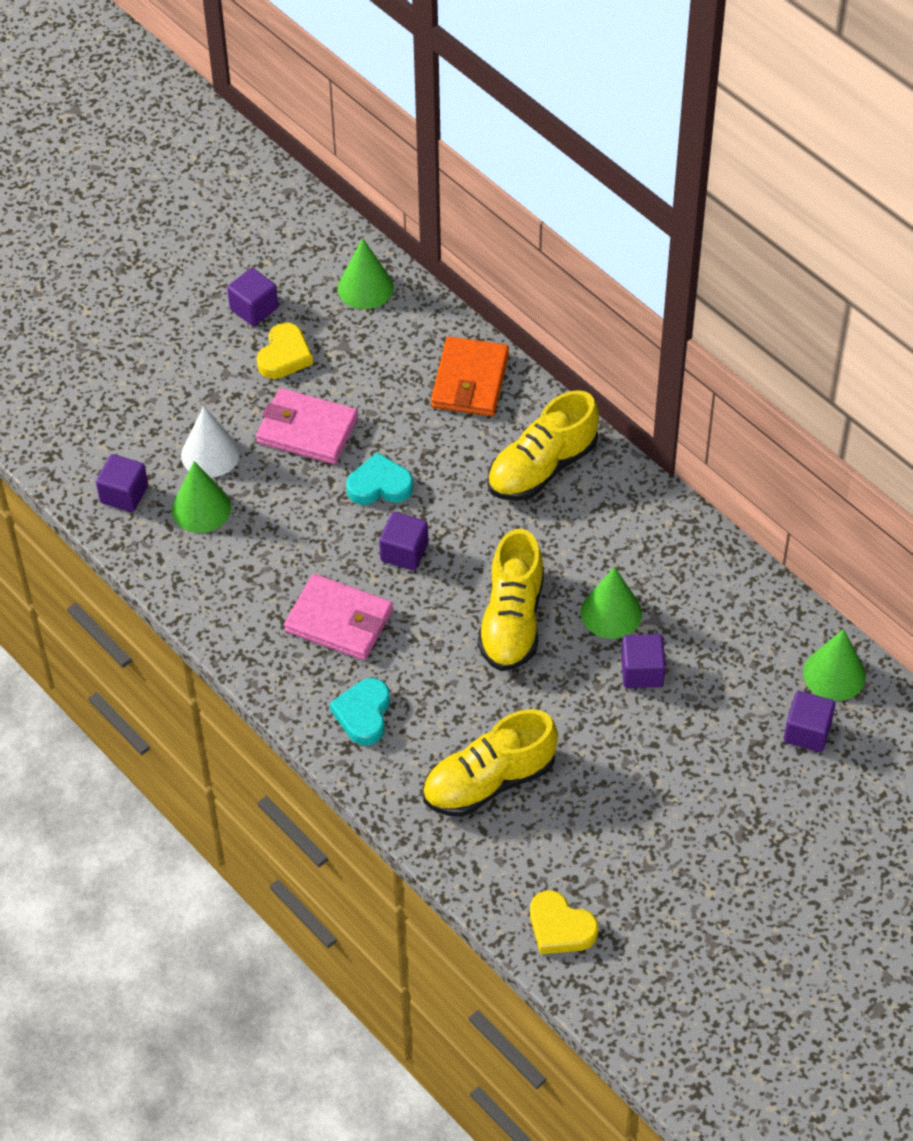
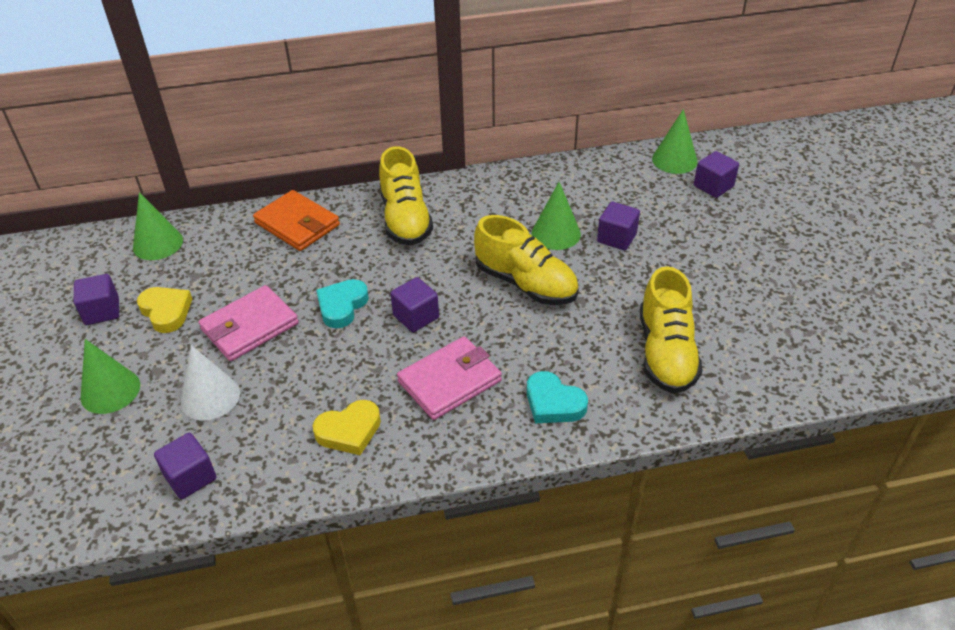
camera: 60 degrees left, 10 degrees down
(201, 508) = (259, 426): green cone -> green cone (110, 391)
(560, 927) = (826, 365): yellow heart -> yellow heart (349, 431)

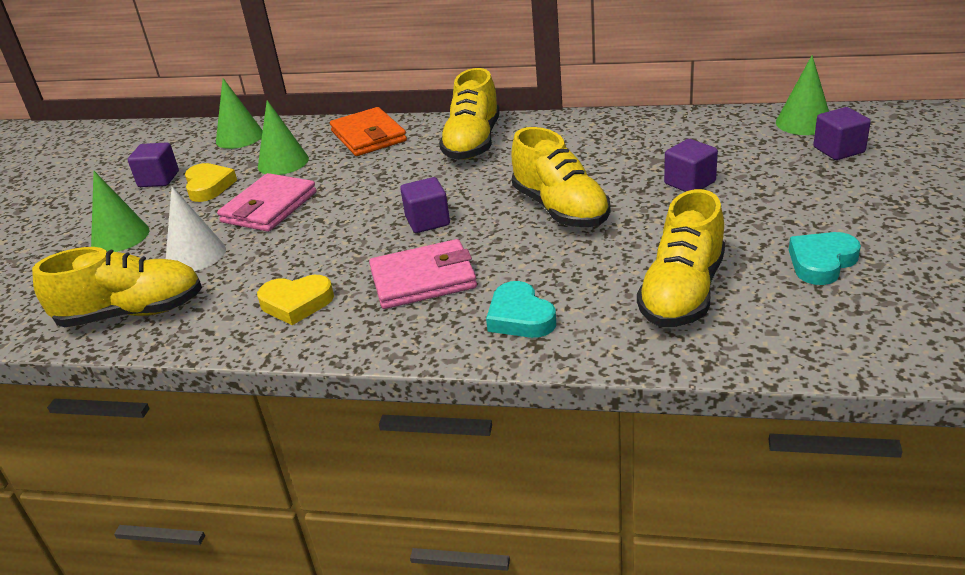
camera: 25 degrees right, 10 degrees down
(190, 477) = (132, 313): purple cube -> yellow shoe
(250, 327) = (269, 207): pink wallet -> pink wallet turned 45 degrees counterclockwise
(342, 306) = (363, 203): turquoise heart -> turquoise heart (821, 262)
(556, 233) = (622, 171): green cone -> green cone (283, 162)

